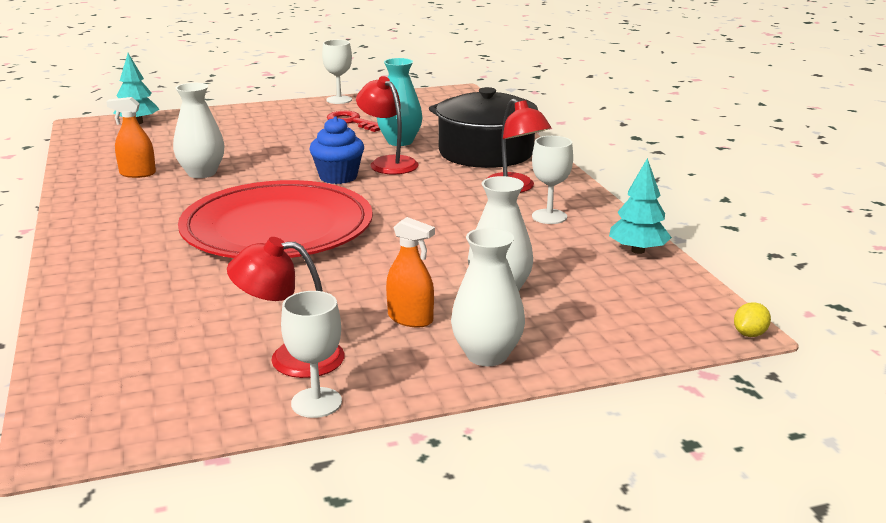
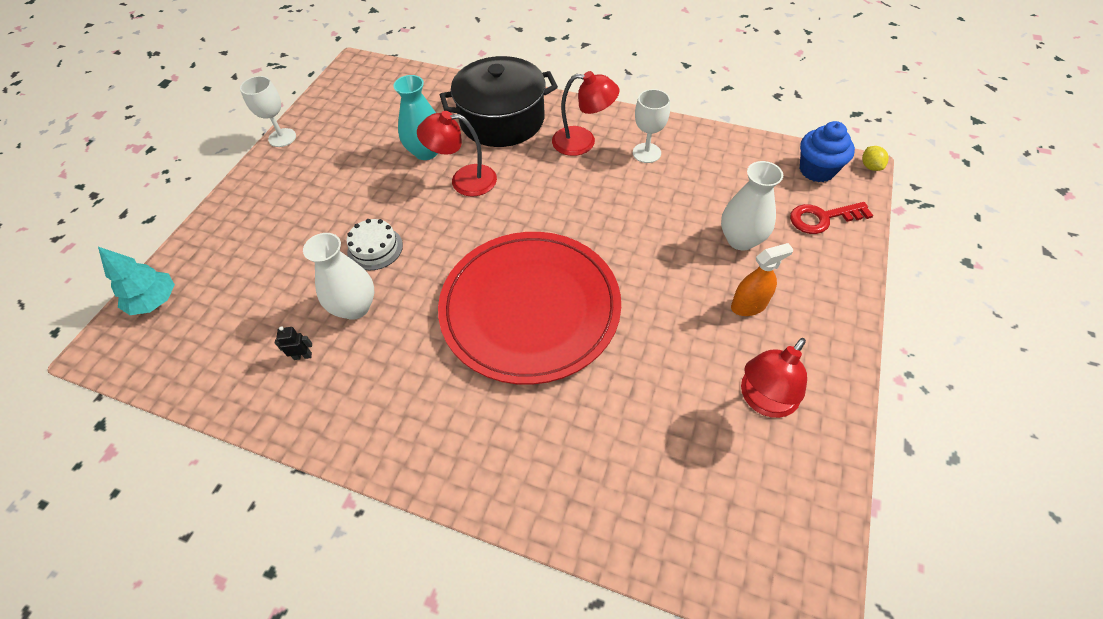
camera: 50 degrees left, 30 degrees up
(137, 174) = (303, 356): orange spray bottle -> black robot
(269, 160) = (375, 248): none -> white cake
(316, 402) = (836, 415): white goblet -> none
(338, 177) = (462, 223): blue cupcake -> blue cupcake (816, 170)
(352, 122) = (348, 156): red key -> red key (822, 218)
(487, 355) = (824, 293): white vase -> none
(638, 251) = (732, 145): turquoise tree -> none

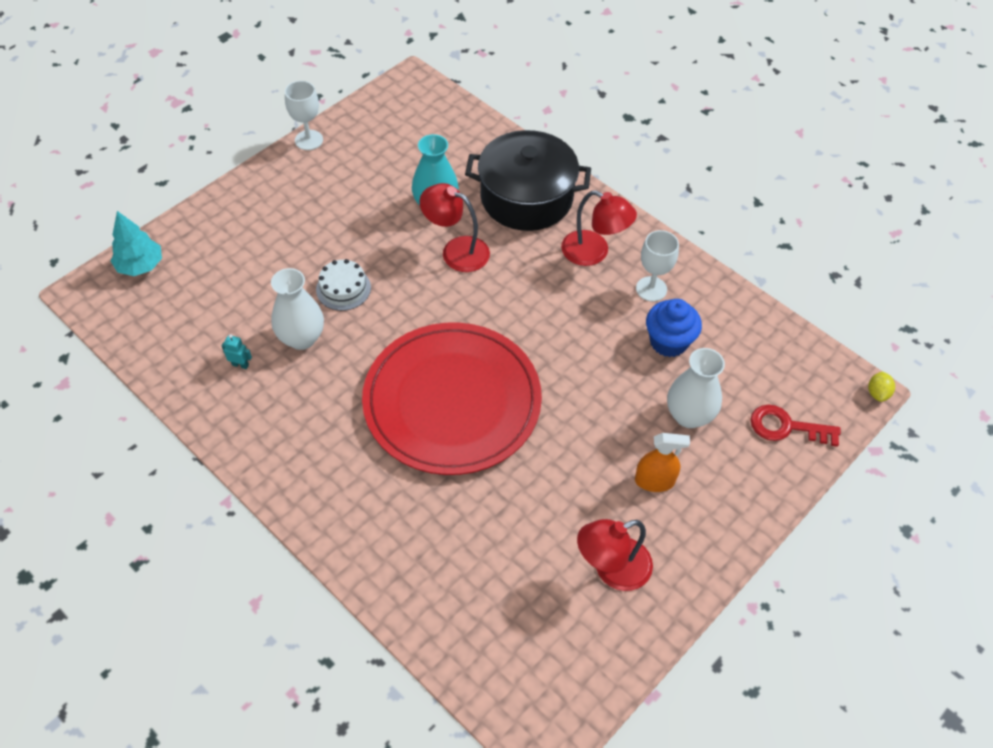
camera: 20 degrees right, 0 degrees up
(303, 356) = (240, 365): black robot -> turquoise robot
(816, 170) = (816, 375): blue cupcake -> blue cupcake (668, 342)

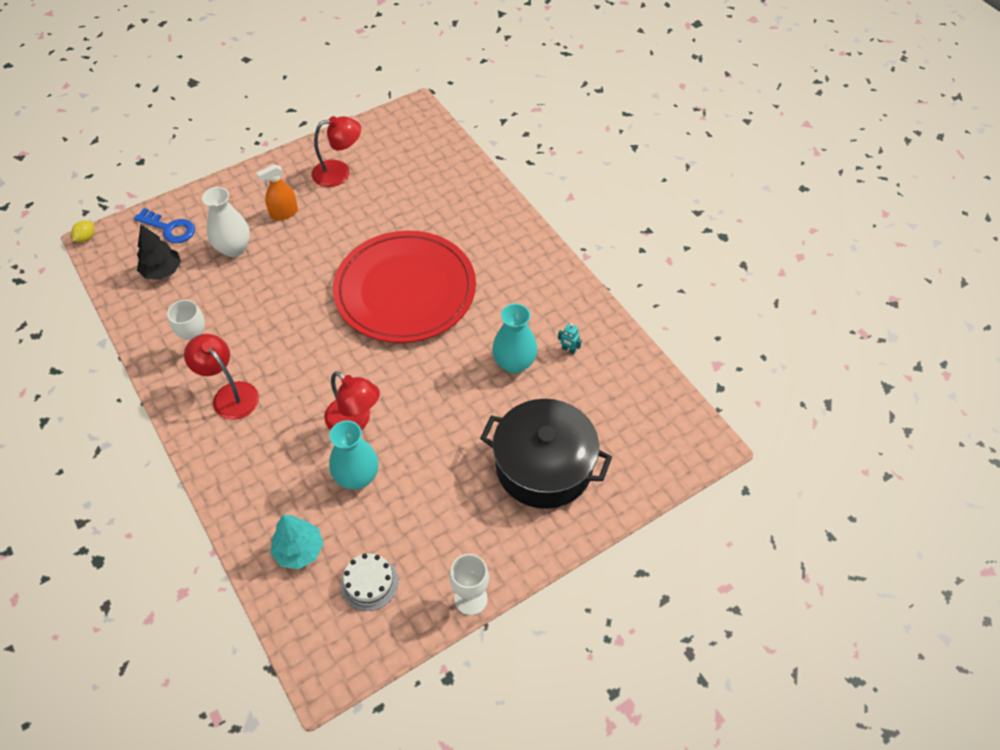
camera: 165 degrees left, 0 degrees up
(140, 265) = (658, 465): turquoise tree -> turquoise tree (299, 550)
(302, 338) = (514, 363): white vase -> turquoise vase
(343, 288) = (469, 403): white cake -> white cake (369, 583)
(526, 197) = (263, 468): black pot -> black pot (544, 466)
(654, 481) = (284, 213): orange spray bottle -> orange spray bottle turned 45 degrees counterclockwise
(668, 342) = (214, 303): blue cupcake -> none
(754, 368) = (162, 271): none -> black tree
(786, 427) = (169, 228): red key -> blue key

